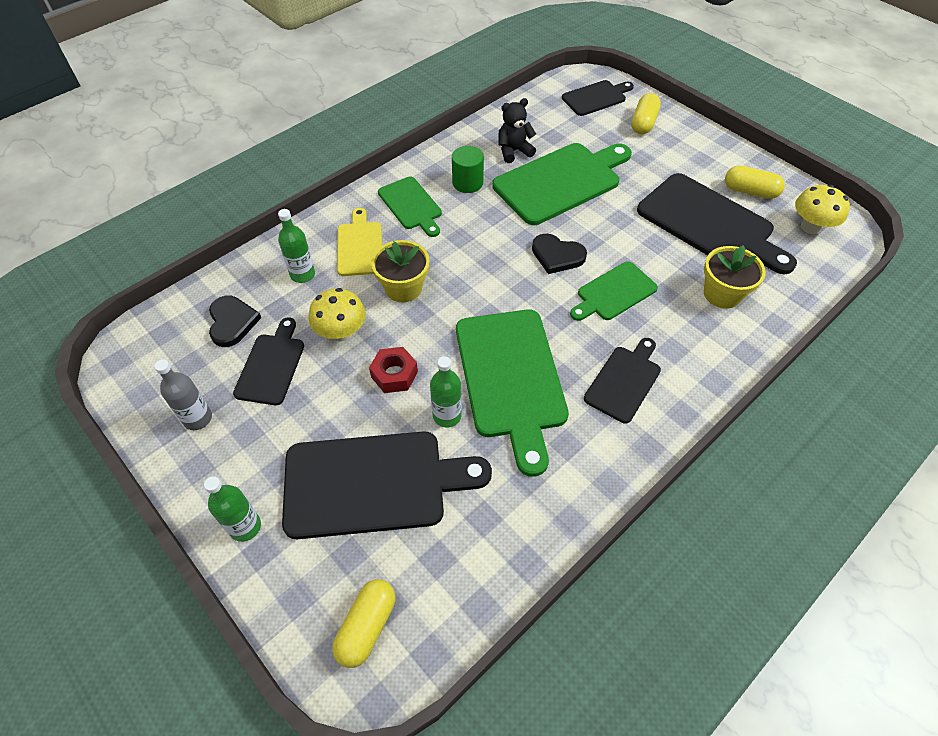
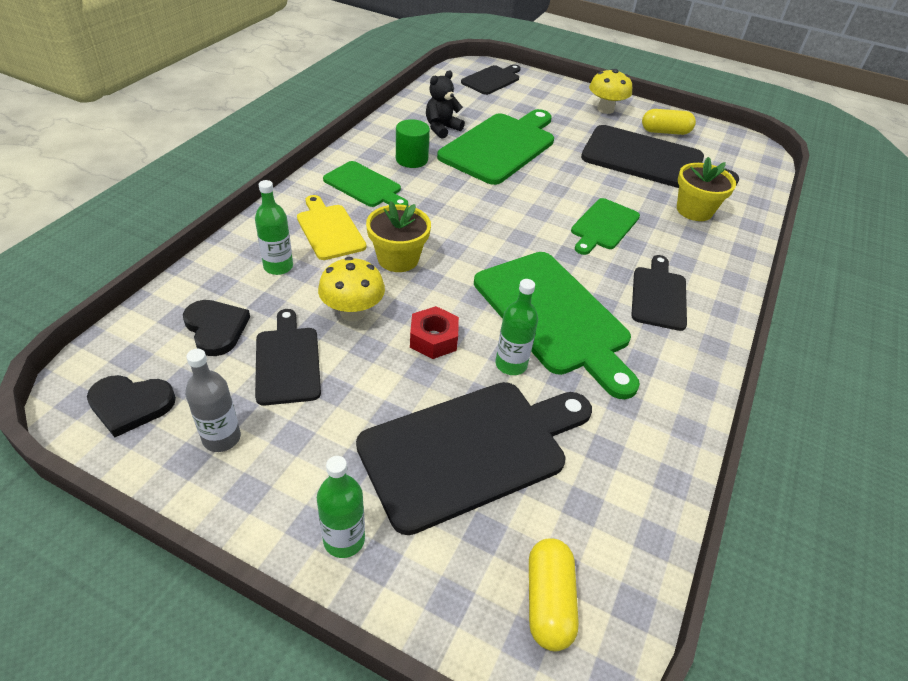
camera: 25 degrees left, 10 degrees down
(557, 255) = (533, 205): black heart -> black heart (130, 405)
(643, 123) = (545, 94): yellow capsule -> none
(810, 227) = (728, 150): yellow mushroom -> yellow mushroom (605, 109)

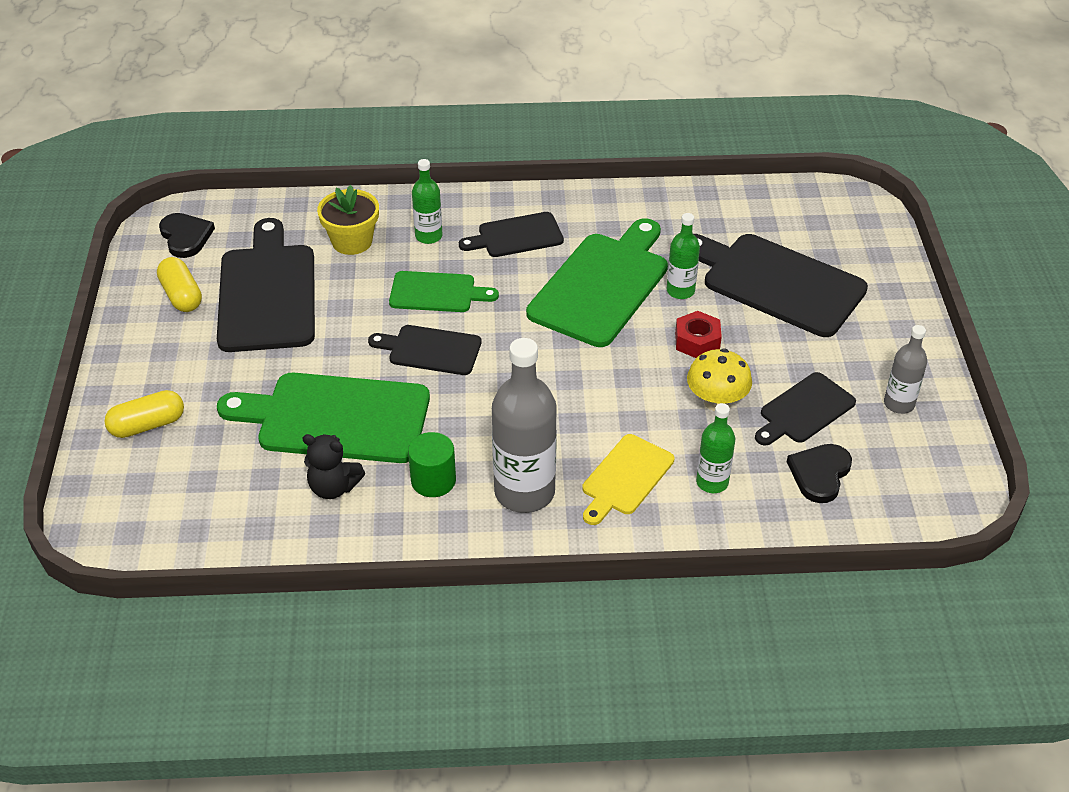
camera: 115 degrees left, 0 degrees up
(130, 405) = (931, 470): black heart -> black heart (185, 237)
(344, 539) = (895, 309): green bottle -> green bottle (428, 236)
(365, 186) = (524, 492): green cutting board -> grey bottle
(398, 259) = (620, 407): yellow flower pot -> none
(492, 80) = (138, 498): black cutting board -> black cutting board (430, 350)
(548, 601) = (839, 219): yellow capsule -> yellow capsule (147, 425)
(605, 109) = (154, 359): yellow mushroom -> none

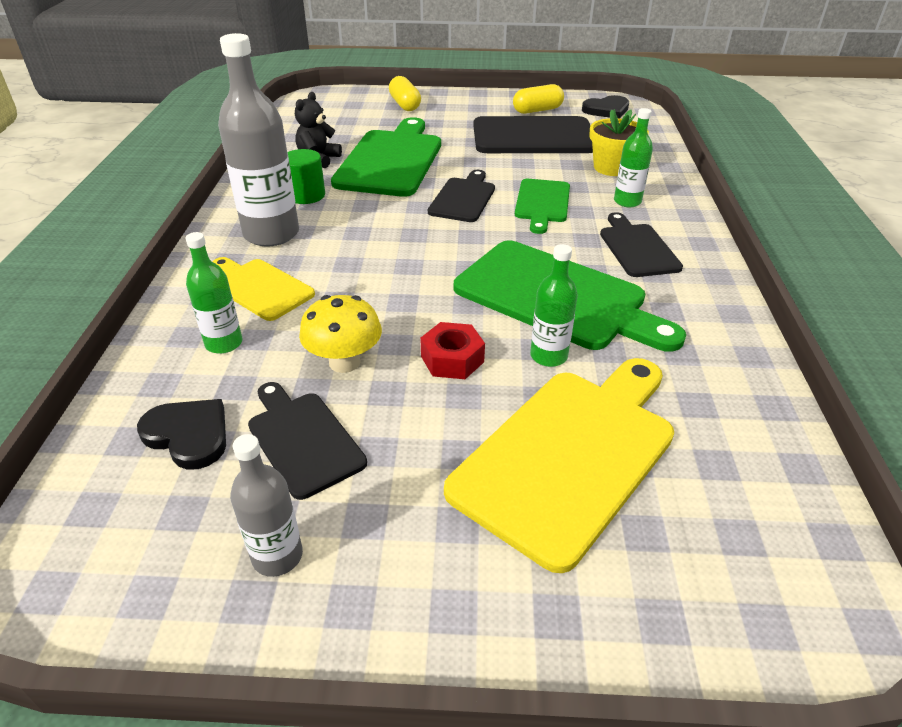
camera: 95 degrees right, 5 degrees down
(777, 283) = (569, 455): black cutting board -> yellow cutting board

